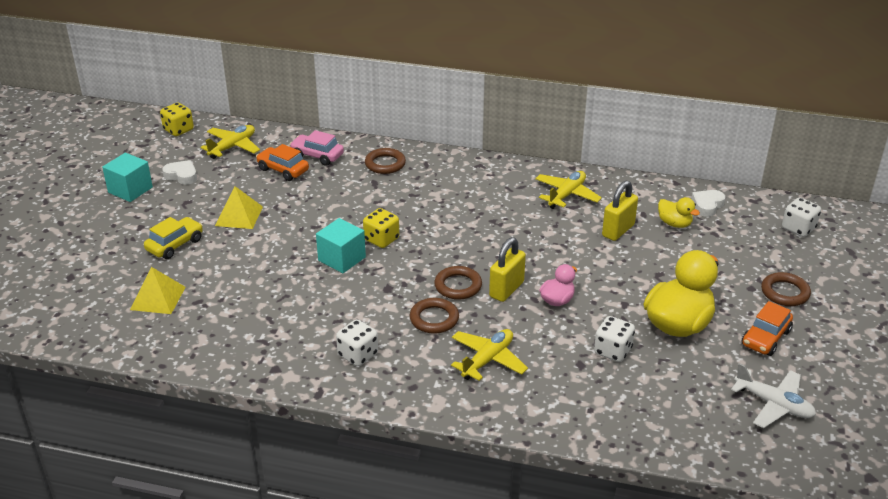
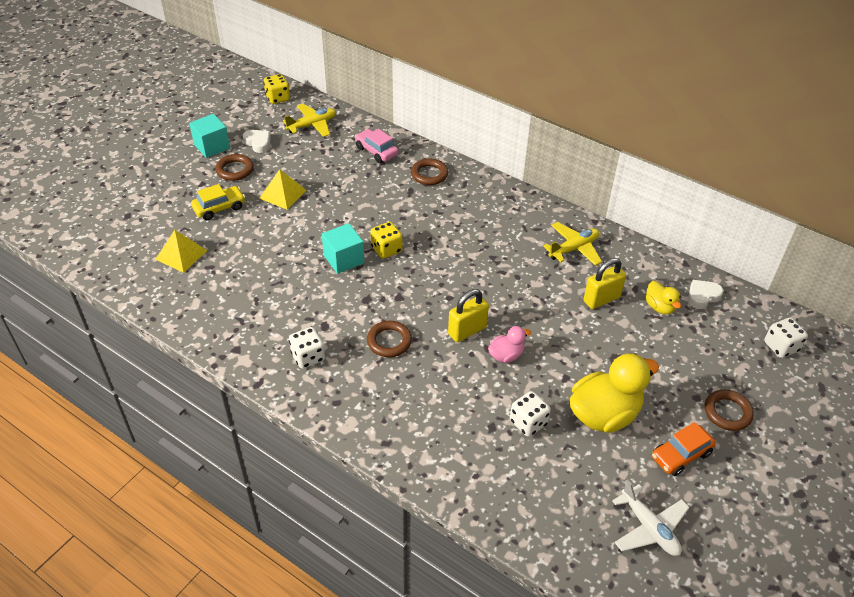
camera: 20 degrees right, 10 degrees up
(283, 170) = (341, 158): orange car -> none
(458, 286) = (427, 314): brown ring -> brown ring (235, 170)
(488, 360) = (413, 396): yellow plane -> none

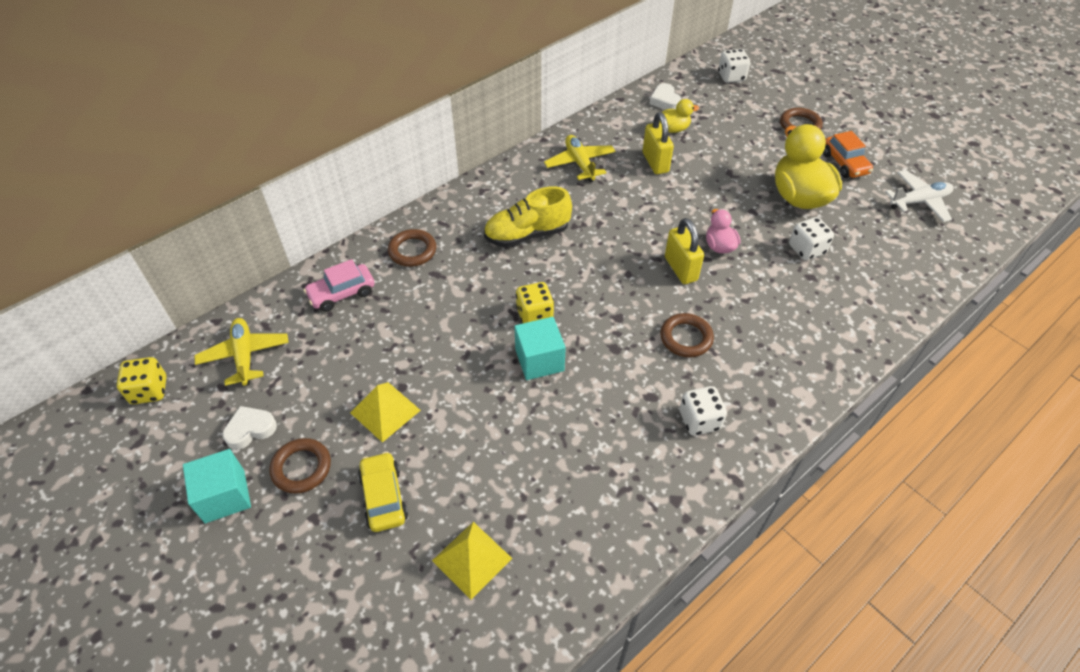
camera: 75 degrees left, 5 degrees up
(471, 231) = (527, 234): none -> yellow shoe

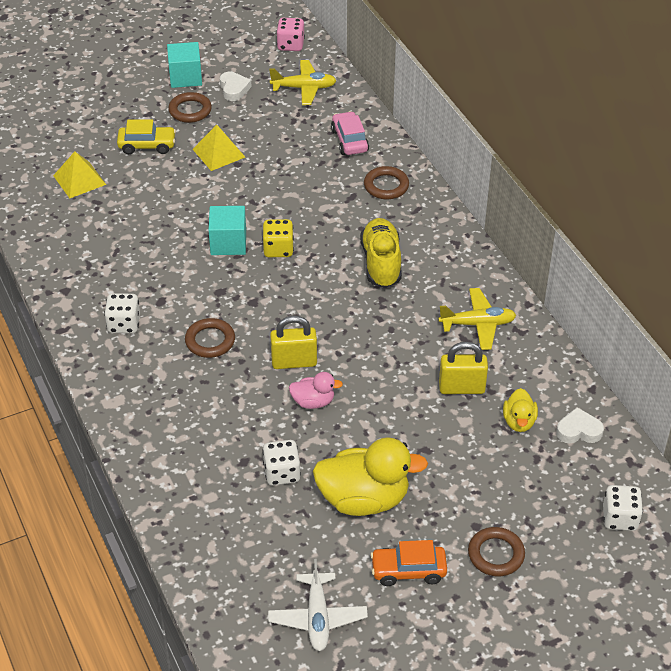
camera: 105 degrees right, 5 degrees down
(149, 391) = (290, 45): yellow dice -> pink dice

